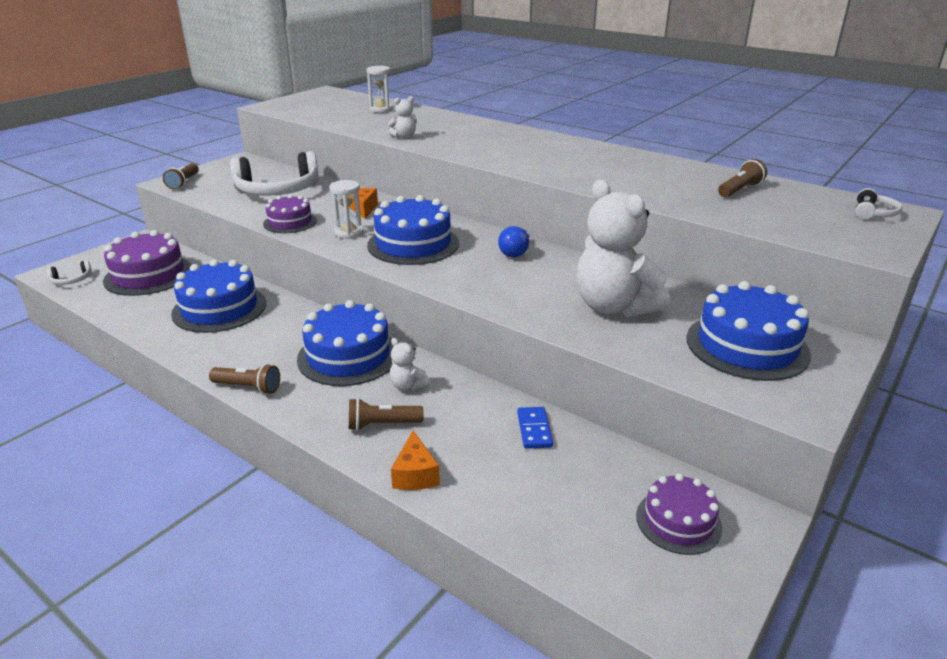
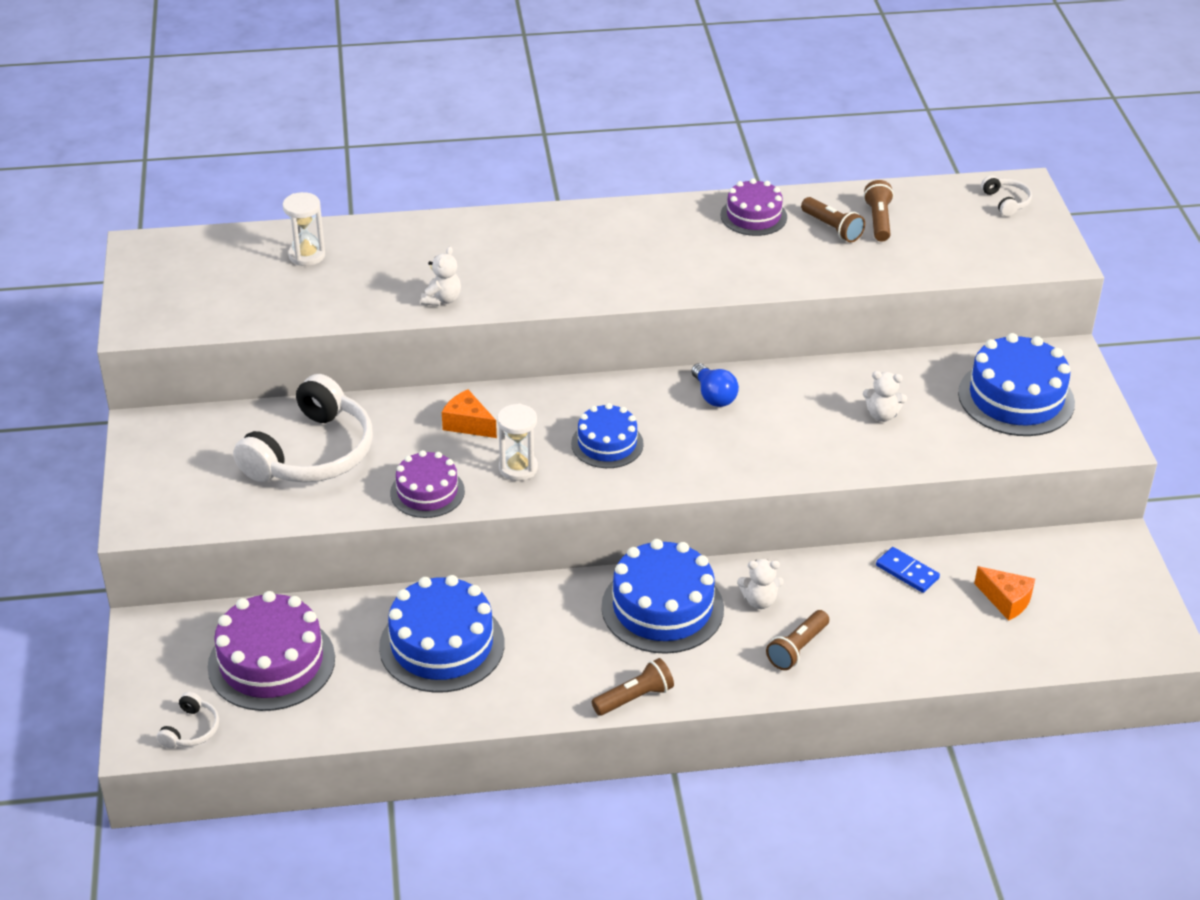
camera: 45 degrees left, 10 degrees up
(184, 183) = (162, 511): brown flashlight -> brown flashlight (832, 228)
(413, 244) = (607, 444): blue cake -> blue cake, size x0.61
(415, 474) = (883, 668): orange cheese -> orange cheese (1006, 600)
(614, 307) = (882, 415): white teddy bear -> white teddy bear, size x0.43
(678, 521) = (1079, 578): purple cake -> purple cake (753, 216)

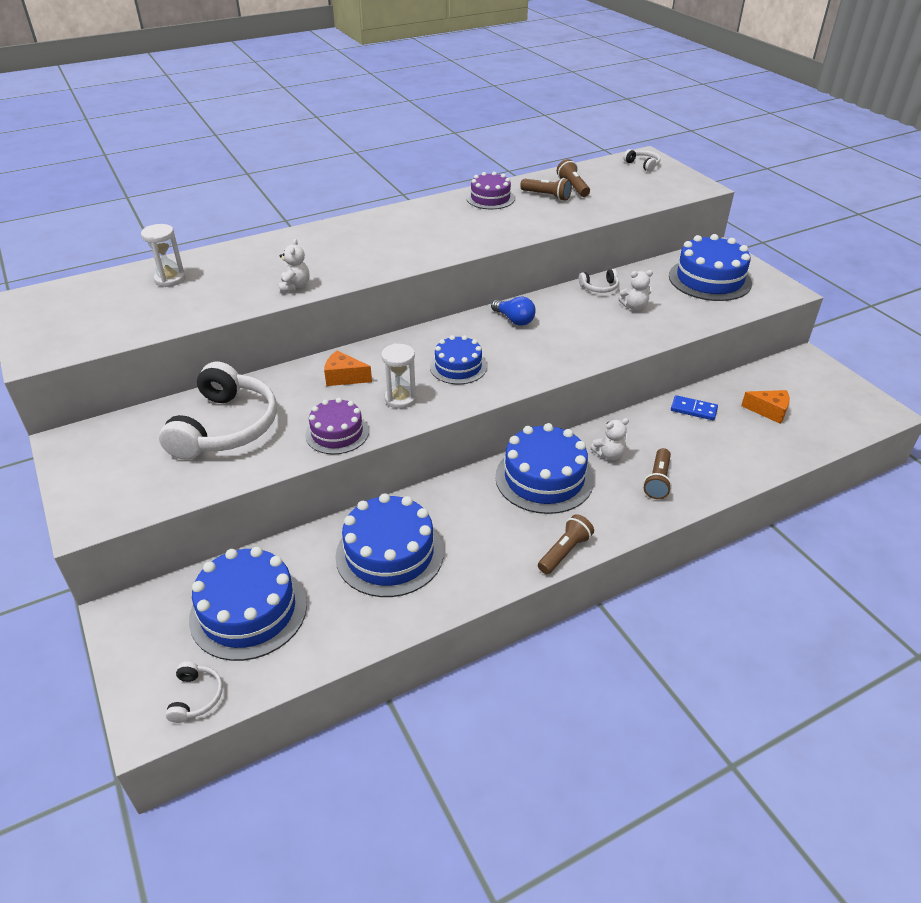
camera: 20 degrees left, 0 degrees up
(271, 662) = (248, 611): purple cake -> blue cake
(855, 374) = (599, 287): none -> white headphones

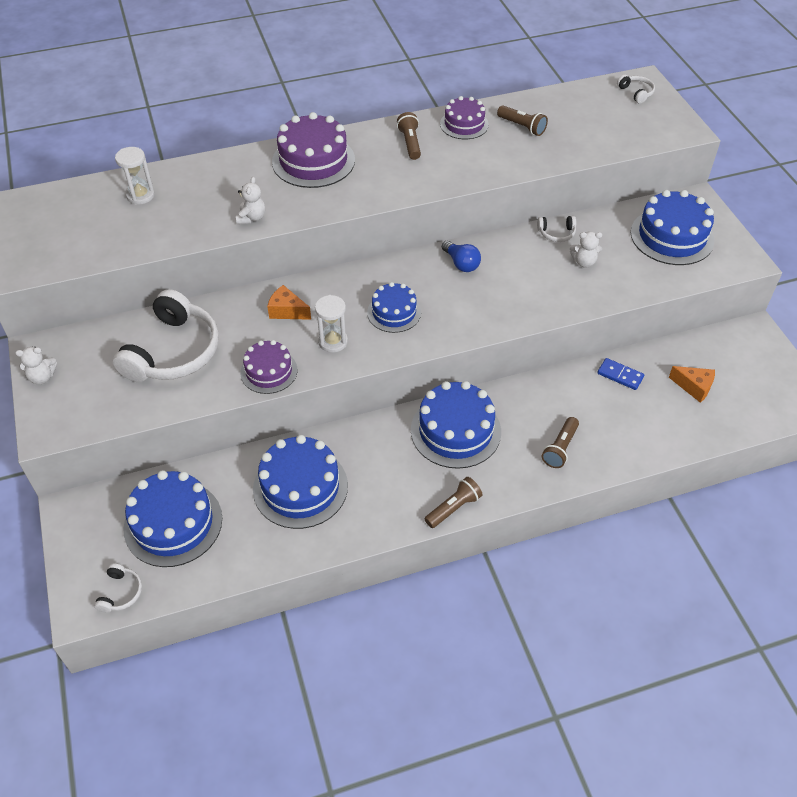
camera: 10 degrees right, 10 degrees up
(348, 237) = (313, 161): none -> purple cake
(573, 187) = (552, 117): brown flashlight -> brown flashlight (410, 143)
(609, 455) = (523, 414): white teddy bear -> white teddy bear (42, 377)

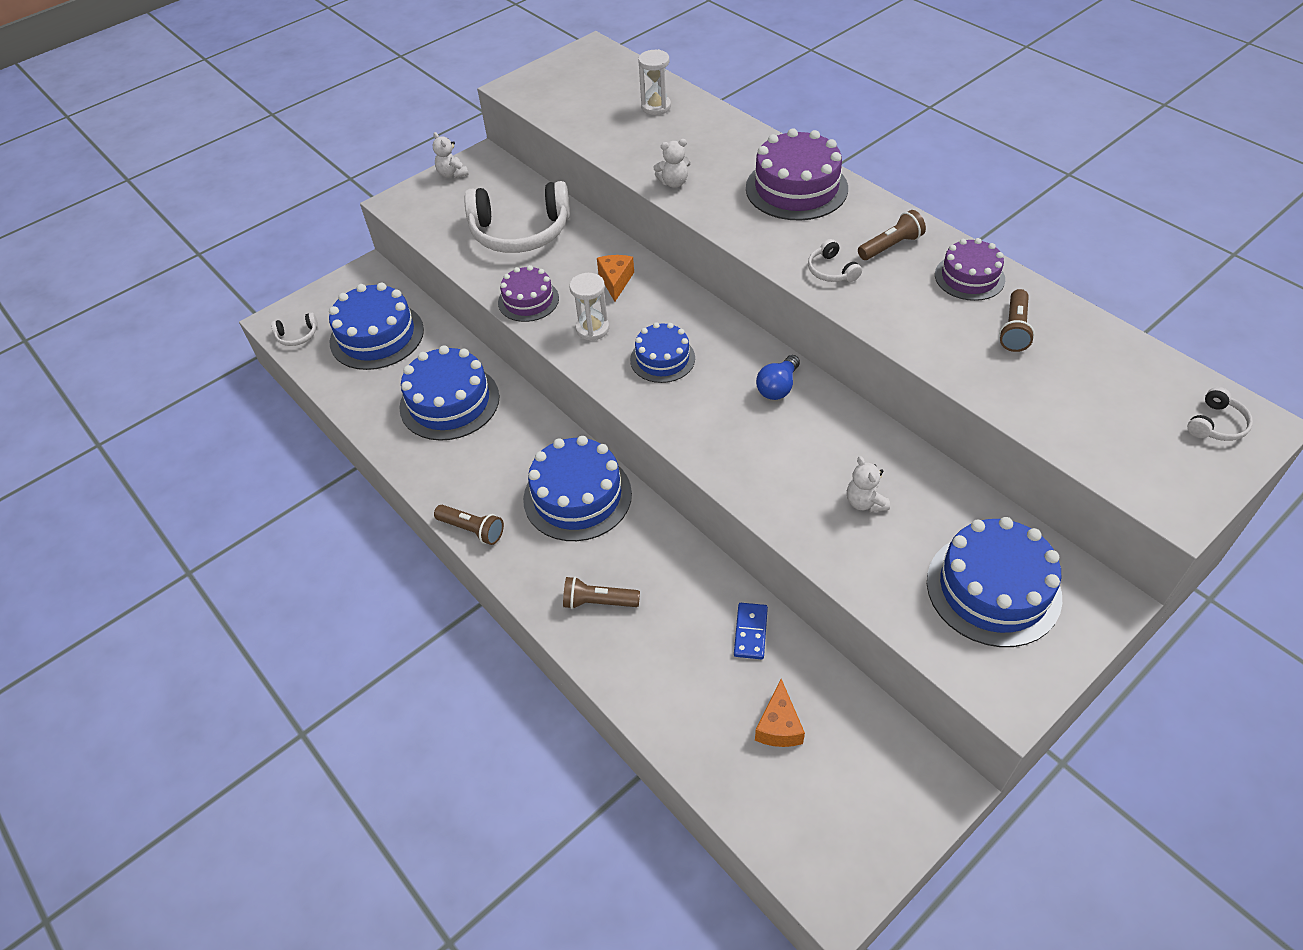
camera: 70 degrees right, 0 degrees up
(556, 233) = (899, 459): white headphones -> white headphones (831, 270)

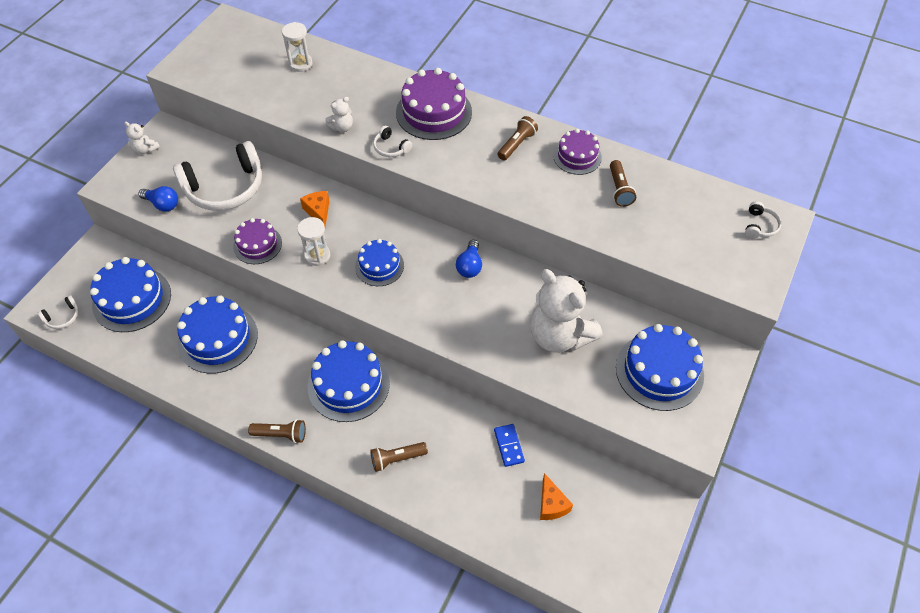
camera: 25 degrees left, 5 degrees up
(444, 234) = (163, 204): none -> blue light bulb
(831, 270) = (484, 174): white headphones -> white headphones (391, 148)
(865, 502) = (559, 335): white teddy bear -> white teddy bear, size x2.33

